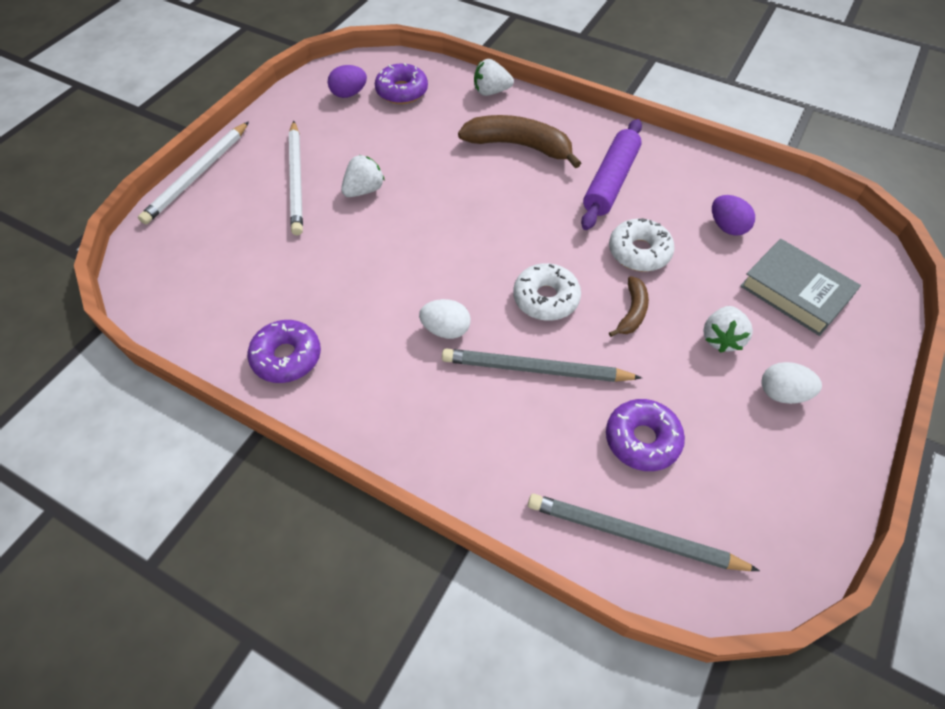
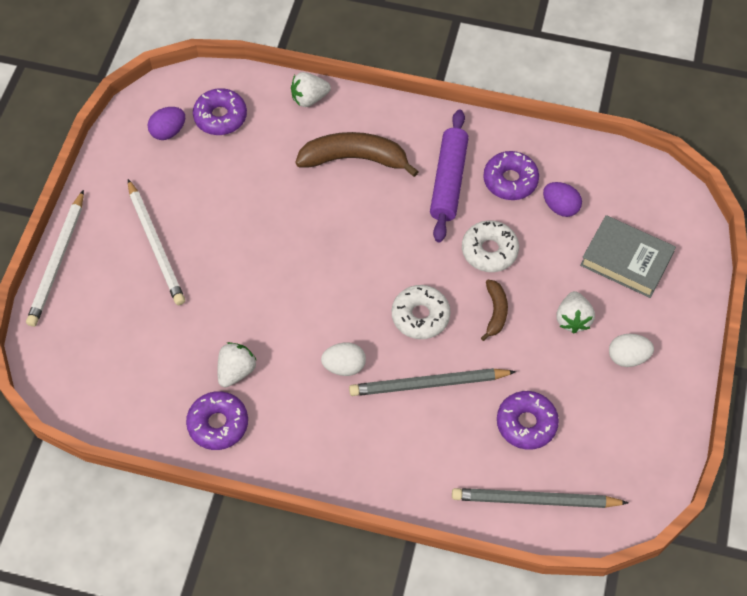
camera: 15 degrees left, 5 degrees up
(364, 190) = (224, 242): white strawberry -> white strawberry (236, 371)
(676, 193) = (510, 180): none -> purple donut

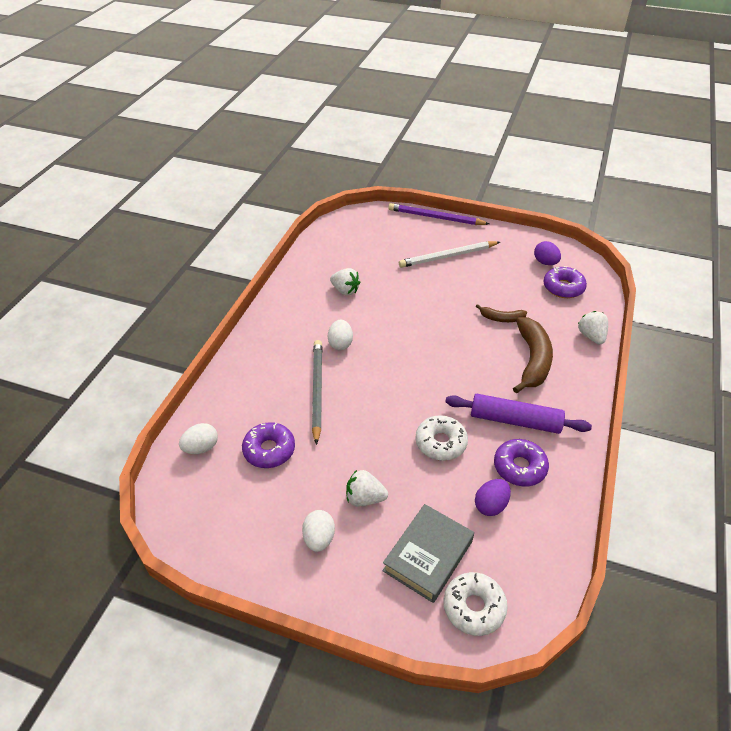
camera: 95 degrees right, 15 degrees down
(58, 261) = (435, 217): white pencil -> purple pencil
(218, 424) = (307, 282): purple donut -> none
(420, 316) = (378, 390): white donut -> white donut (474, 607)
(495, 312) = (378, 440): brown banana -> brown banana (501, 318)
(535, 500) = (201, 448): grey pencil -> white egg

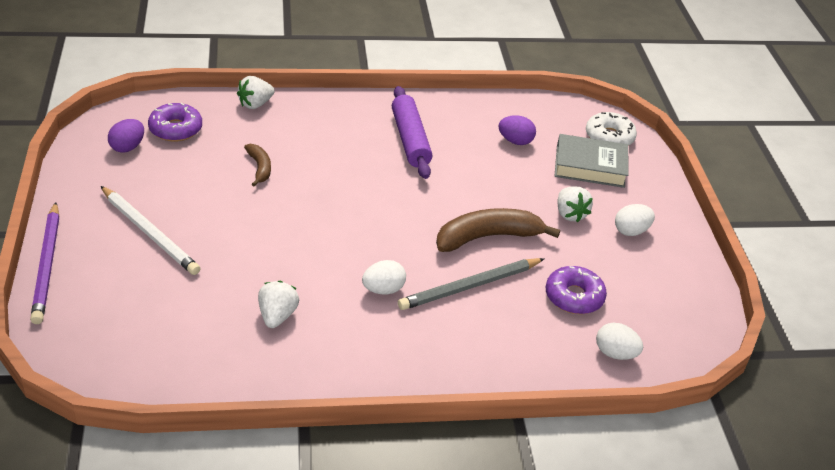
camera: 120 degrees left, 5 degrees down
(440, 443) = (472, 180): white donut -> none
(519, 467) = (463, 131): purple donut -> none
(532, 360) = (317, 138): brown banana -> brown banana (488, 237)

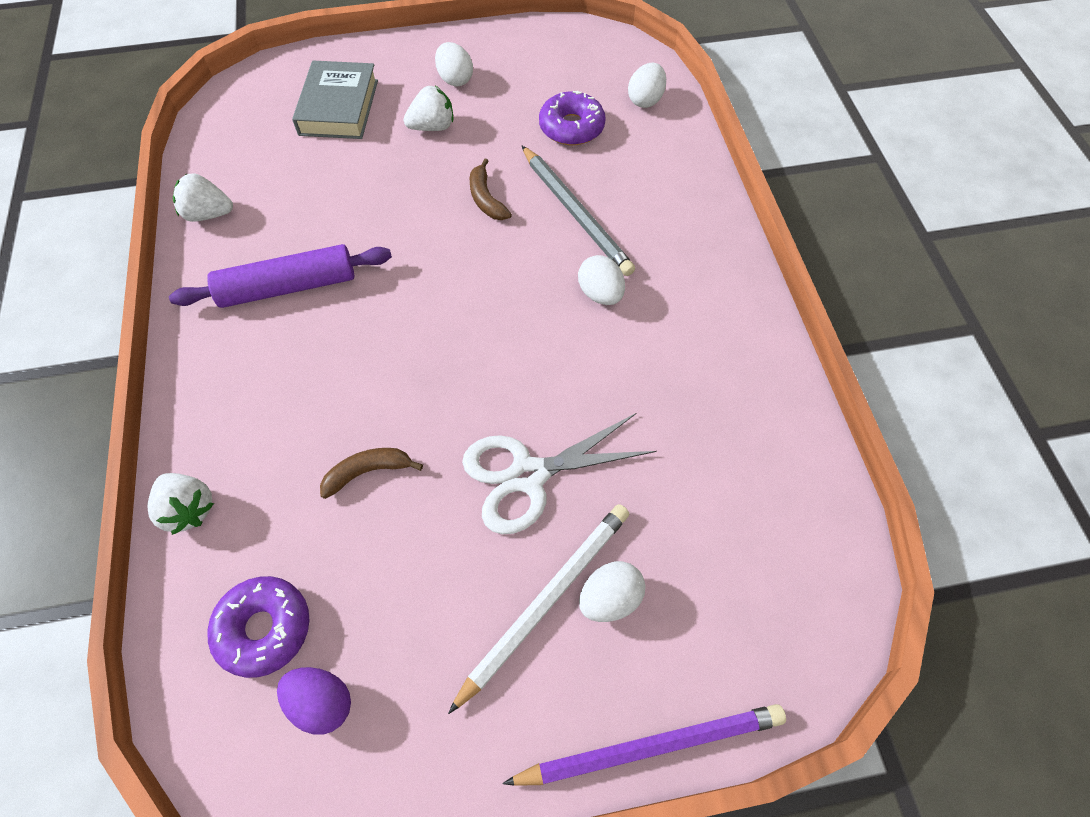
camera: 90 degrees left, 20 degrees up
(140, 260) = (610, 598): none -> white egg
(237, 234) = (528, 475): none -> white scissors
(277, 316) = (674, 400): white strawberry -> white strawberry (208, 214)
(488, 237) = (486, 199): brown banana -> brown banana, size x0.53
(515, 141) = (289, 175): purple egg -> none
(609, 137) = (277, 88): white donut -> none

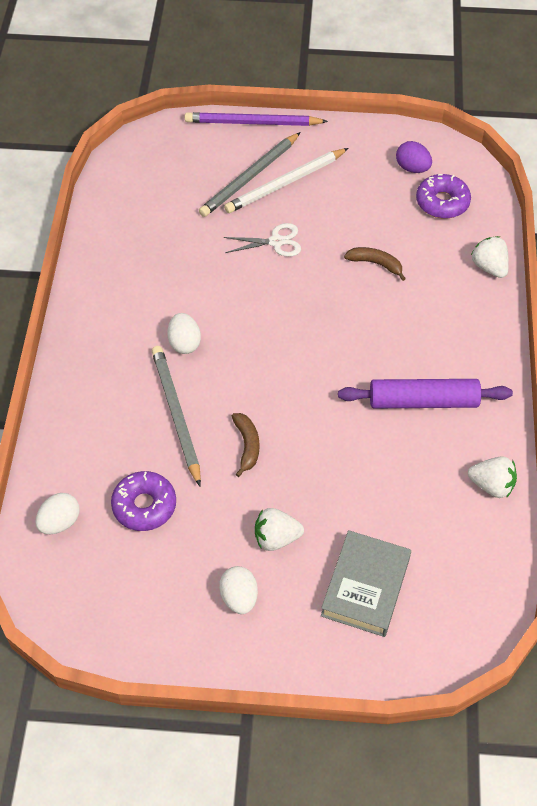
camera: 165 degrees left, 5 degrees down
(368, 472) = (376, 264): brown banana -> brown banana turned 150 degrees counterclockwise
(528, 475) = (276, 242): white scissors -> white scissors, size x0.63
(610, 598) = (250, 177): white egg -> grey pencil

